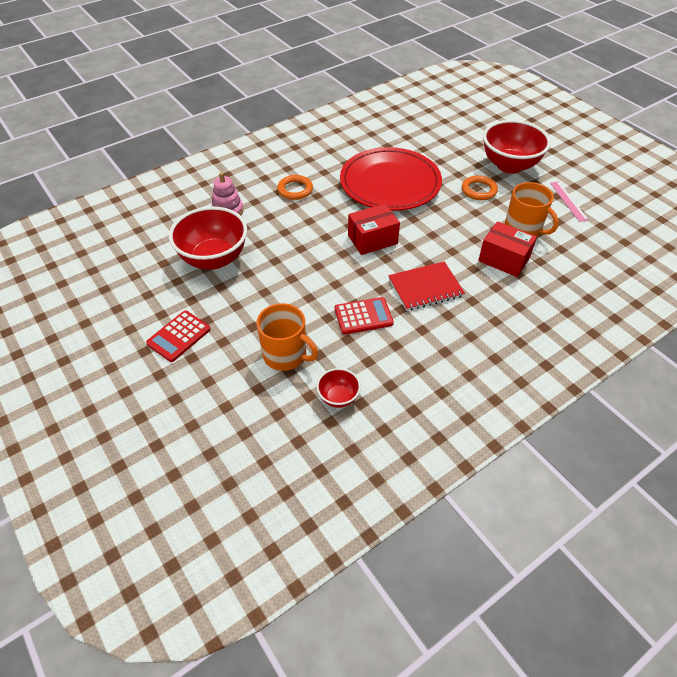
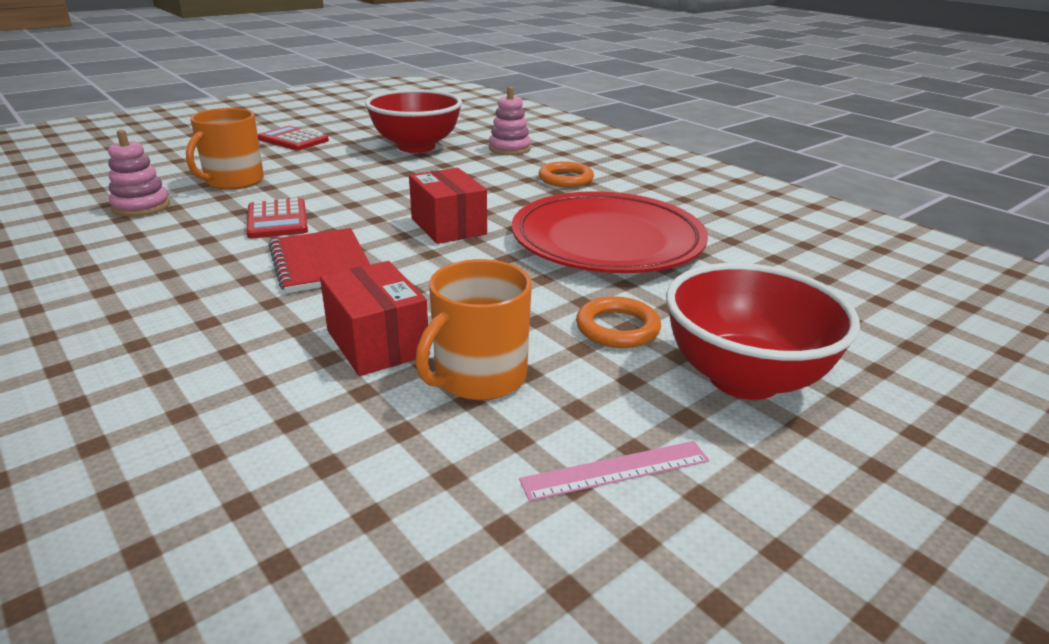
camera: 85 degrees right, 20 degrees down
(338, 397) = (141, 206): red bowl -> pink stacking toy
(504, 259) = (377, 343): red box -> red box turned 60 degrees counterclockwise

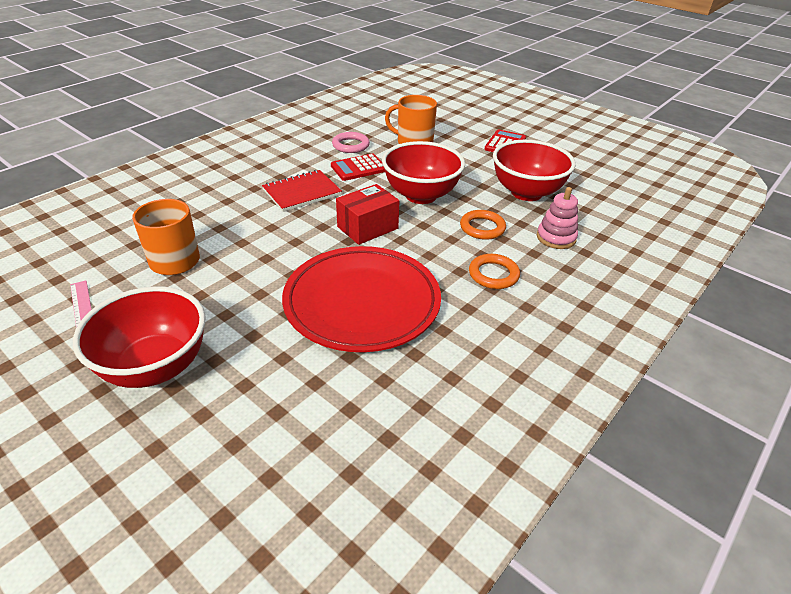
camera: 80 degrees right, 10 degrees up
(141, 206) = (364, 128): pink stacking toy -> none
(193, 220) = (350, 145): none -> pink ring
(377, 343) = (210, 225): red box -> none
(387, 192) = (421, 195): none -> red bowl
(617, 328) = (223, 310): orange ring -> orange ring (482, 228)

